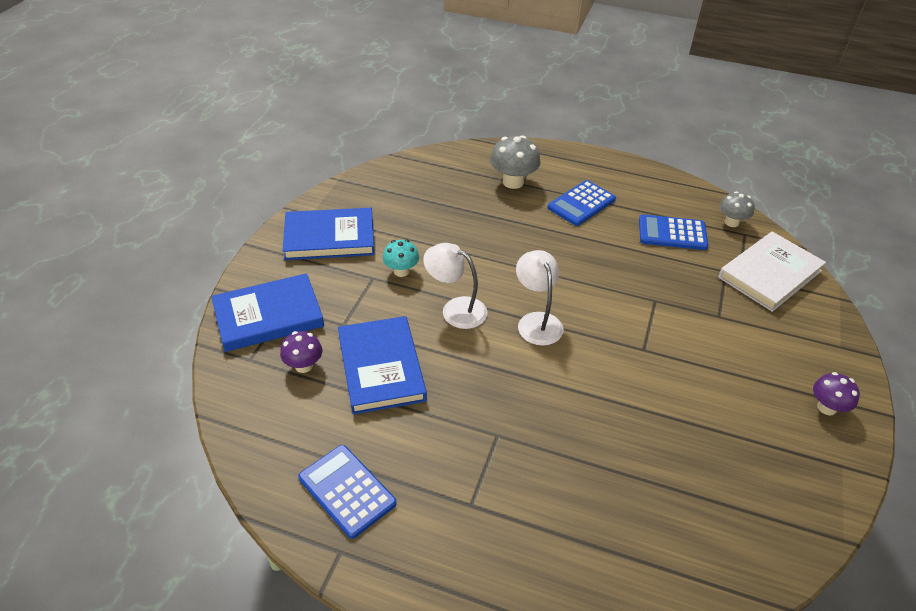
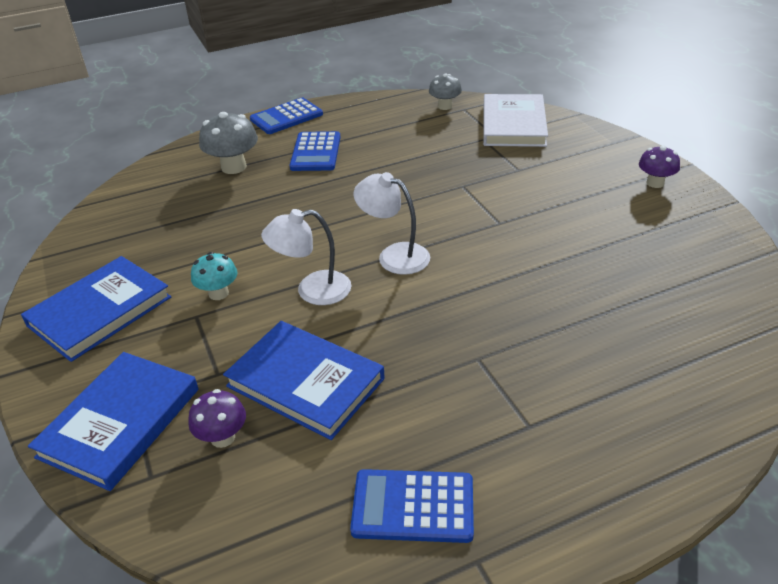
camera: 40 degrees left, 5 degrees down
(672, 233) = (413, 135): blue calculator -> blue calculator (286, 117)

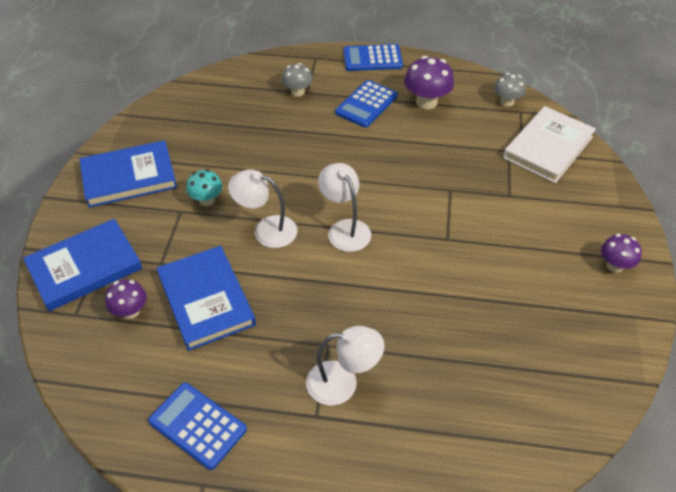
camera: 30 degrees right, 10 degrees up
(234, 167) = (298, 92): grey mushroom -> grey mushroom, size x0.64
(372, 131) = (426, 102): none -> purple mushroom
(525, 383) = (343, 383): none -> white lamp

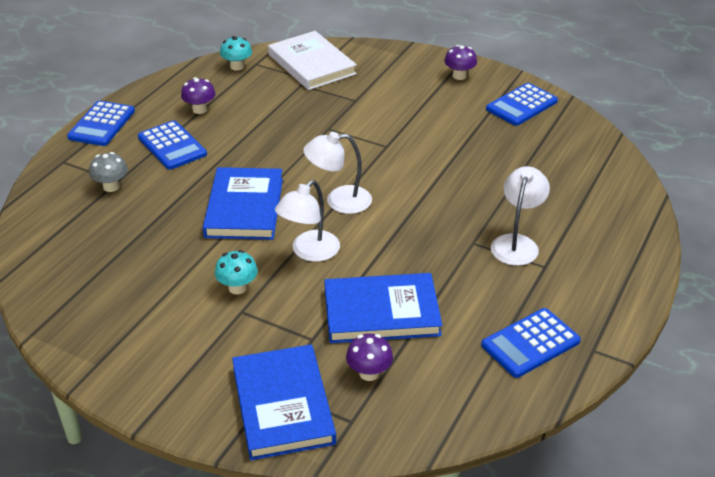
camera: 70 degrees left, 10 degrees down
(129, 177) = (154, 347): blue book -> blue book (244, 207)
(426, 102) = (200, 109): purple mushroom -> purple mushroom, size x0.64
(507, 102) = (237, 66): grey mushroom -> turquoise mushroom
(596, 336) = (521, 105): none -> blue calculator

